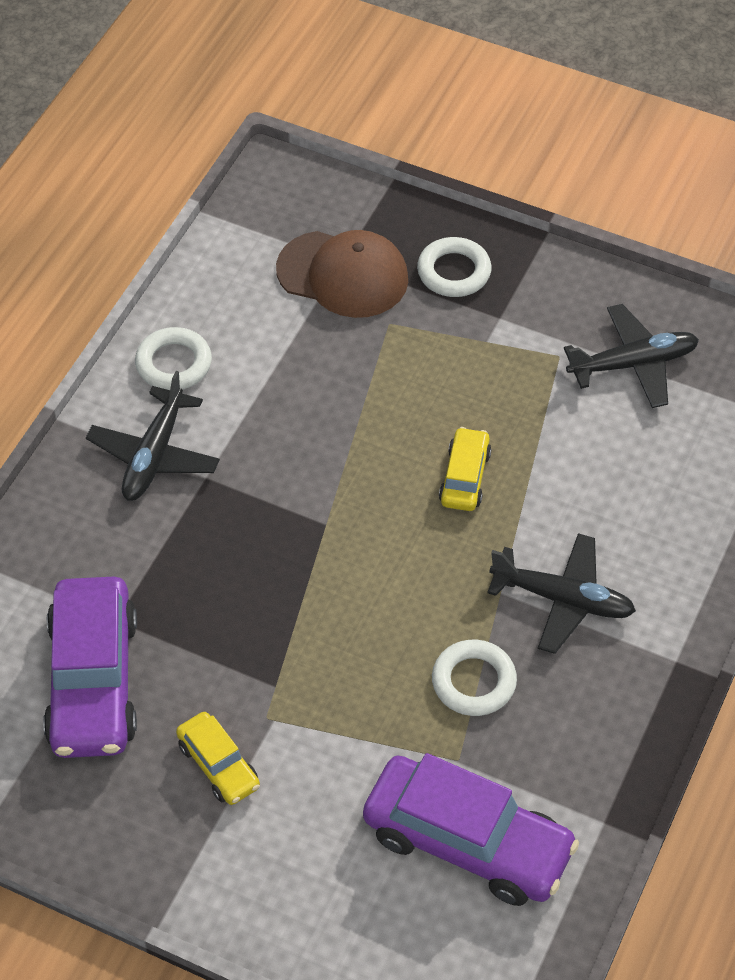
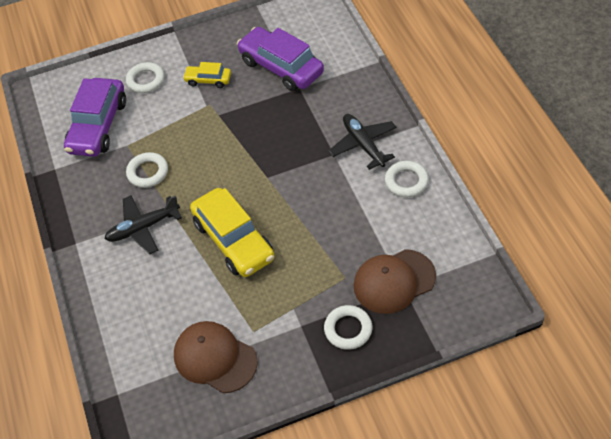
camera: 140 degrees right, 0 degrees up
(308, 864) = (146, 80): none -> white ring
(465, 477) = (234, 240): yellow car -> yellow car, size x1.97
(467, 842) = (98, 126): purple car -> purple car turned 60 degrees counterclockwise
(633, 364) = (215, 358): black plane -> brown cap

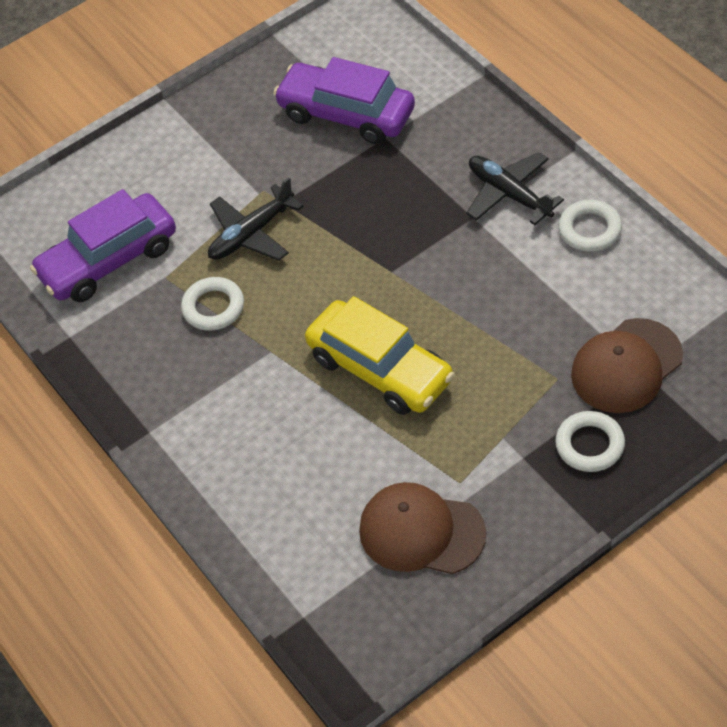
camera: 15 degrees left, 0 degrees up
(98, 126) = (109, 260): purple car -> purple car turned 60 degrees clockwise
(143, 228) = (240, 385): black plane -> black plane (251, 234)
(146, 80) = (152, 178): white ring -> none
(208, 80) = (246, 157): yellow car -> none

